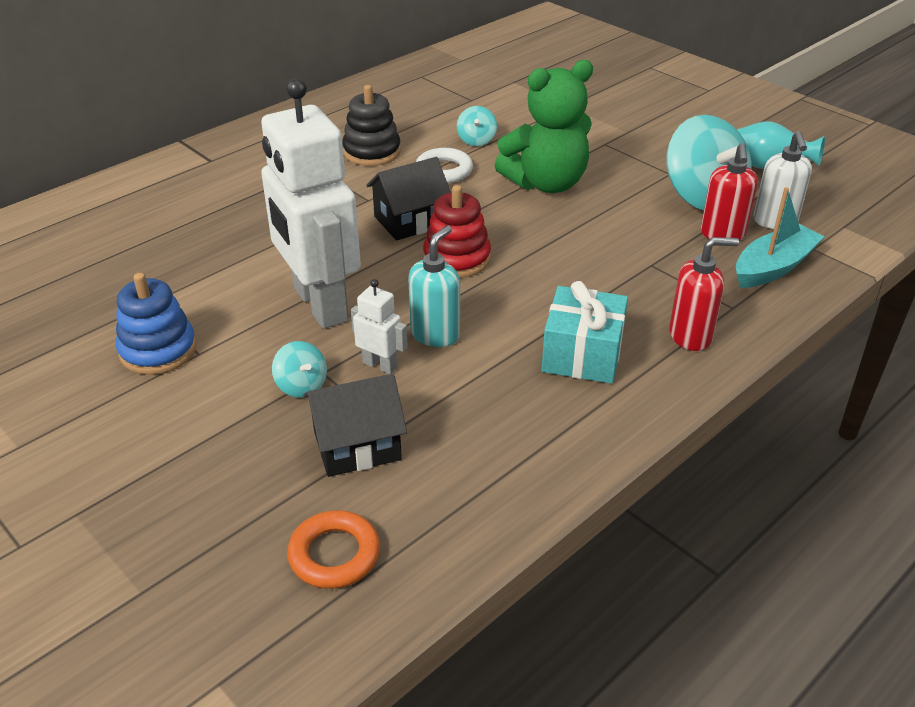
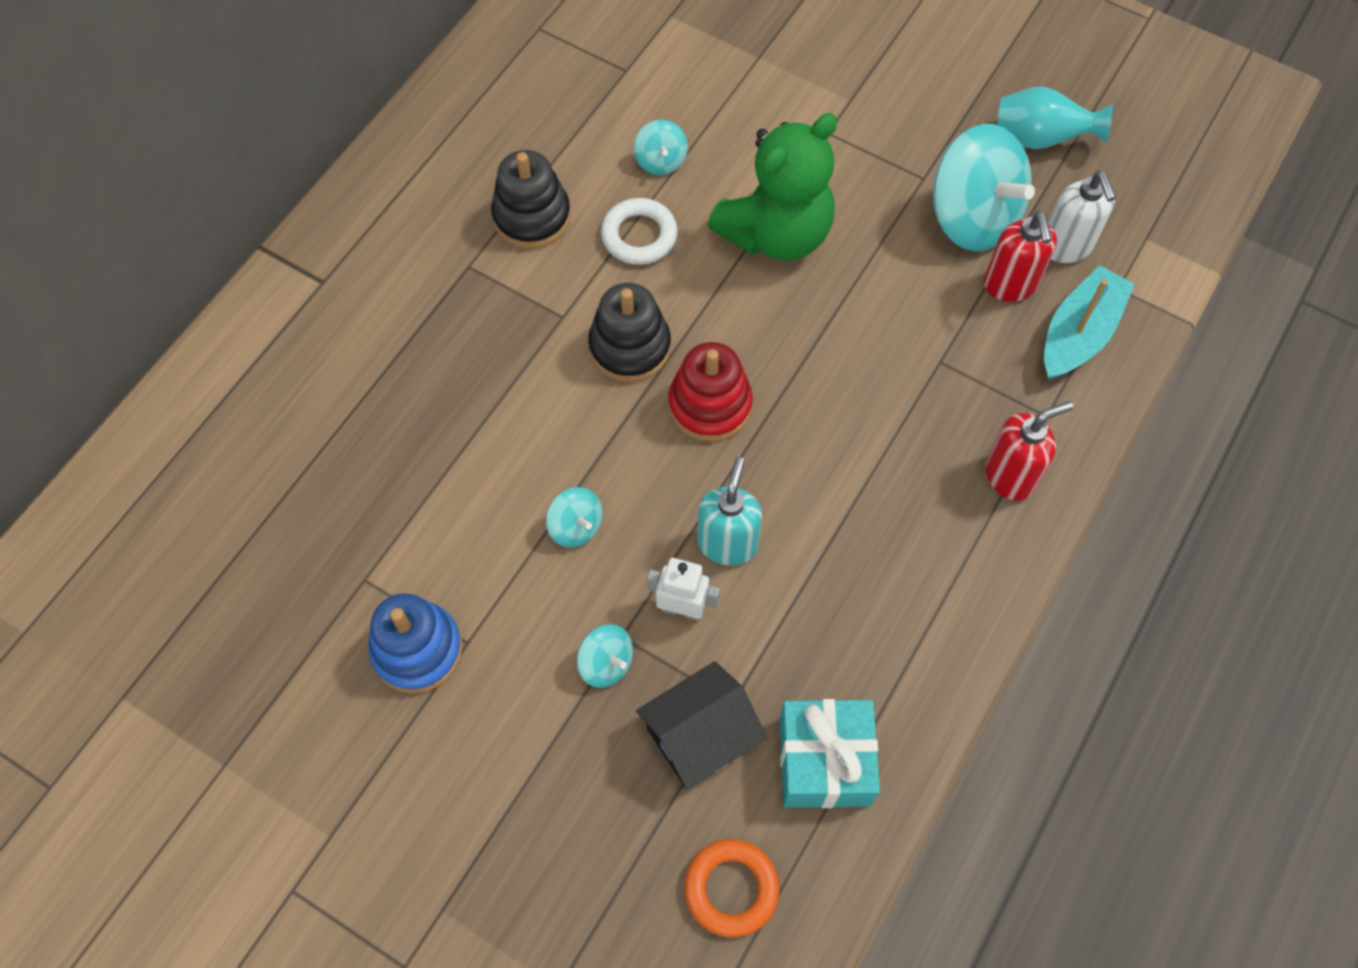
camera: 15 degrees left, 25 degrees up
(320, 305) = (576, 526): white robot -> turquoise spinning top
(410, 221) = (630, 347): black house -> black stacking toy
(582, 354) = (900, 535): turquoise gift -> turquoise gift (824, 761)

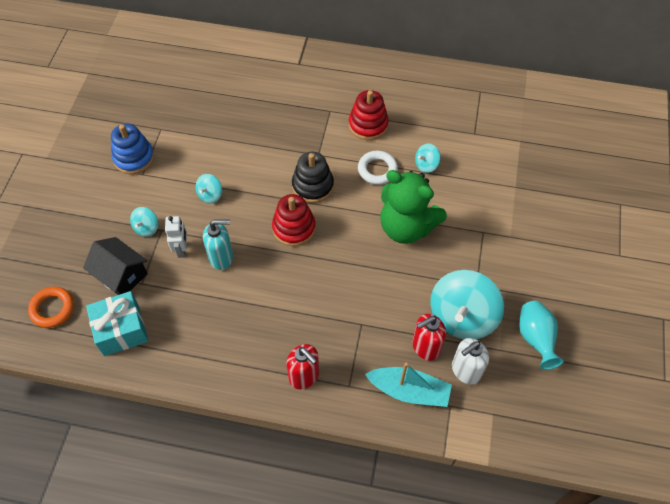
camera: 70 degrees right, 5 degrees down
(532, 216) = (368, 125): black stacking toy -> red stacking toy

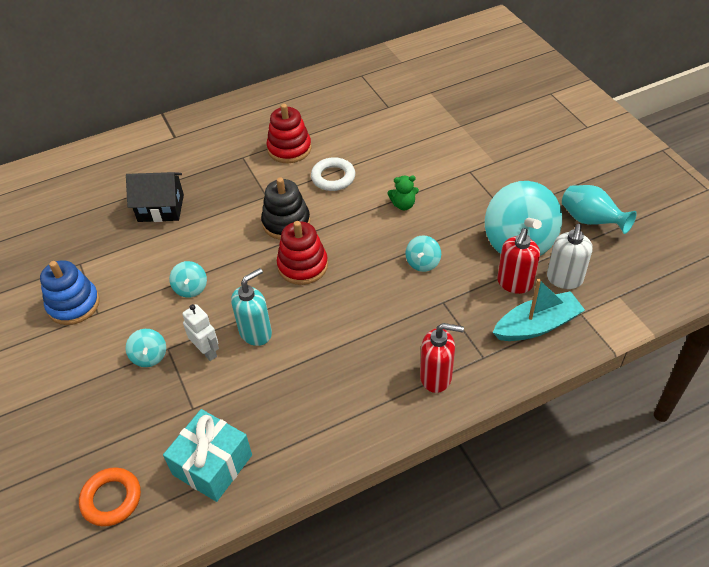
camera: 35 degrees left, 10 degrees down
(121, 275) = (162, 416): black house -> black house (161, 208)
(406, 227) = (403, 205): green teddy bear -> green teddy bear, size x0.41
(426, 165) = (372, 150): turquoise spinning top -> turquoise spinning top (422, 263)

